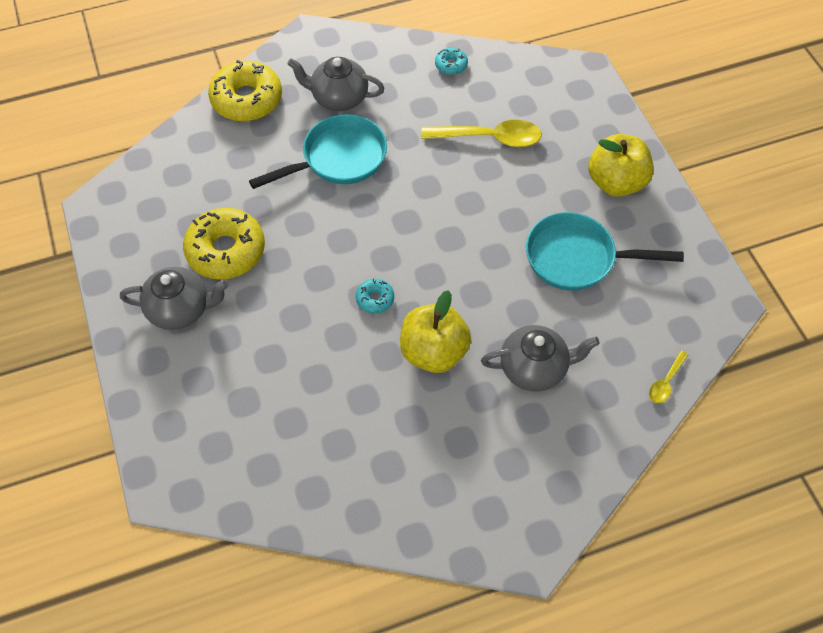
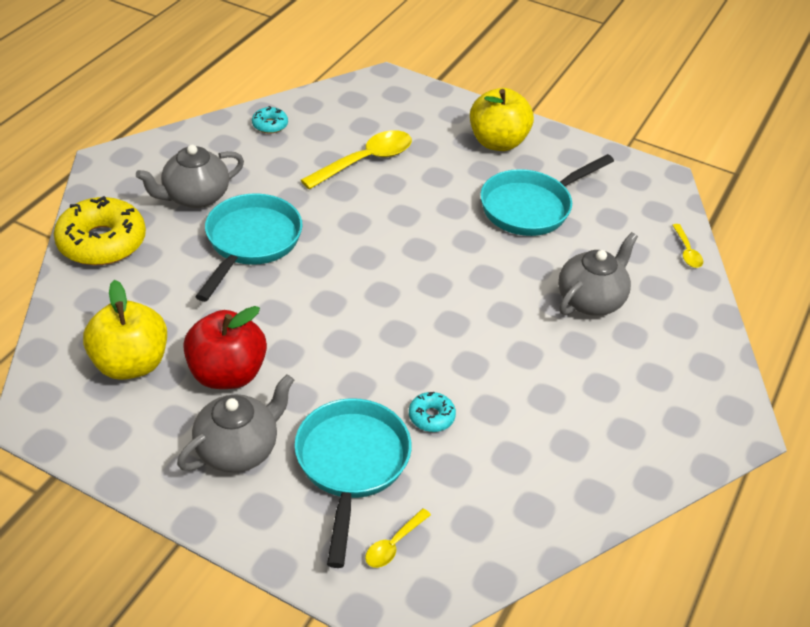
camera: 45 degrees left, 15 degrees down
(202, 444) = (394, 544): none -> yellow spoon
(226, 251) = (227, 374): yellow donut -> red apple
(233, 371) = (351, 465): none -> turquoise pan
(375, 299) = (410, 329): turquoise donut -> turquoise donut (431, 417)
(433, 352) = (504, 337): yellow apple -> yellow apple (130, 364)

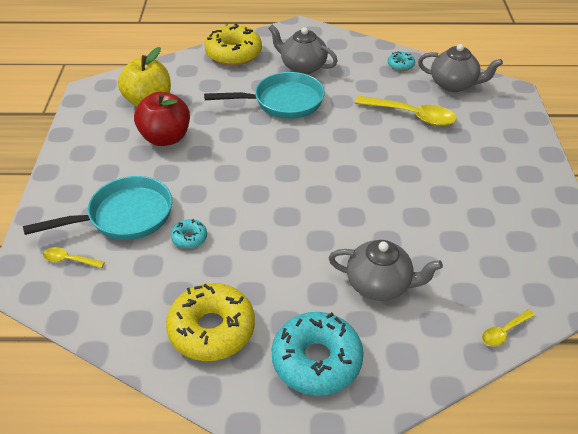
camera: 65 degrees right, 0 degrees up
(238, 449) = (109, 166): grey teapot -> grey teapot (454, 84)
(497, 142) = (511, 169): yellow apple -> none
(531, 207) = (454, 213): turquoise pan -> none
(579, 447) = (212, 329): none -> yellow donut
(658, 384) = (316, 360): none -> turquoise donut

